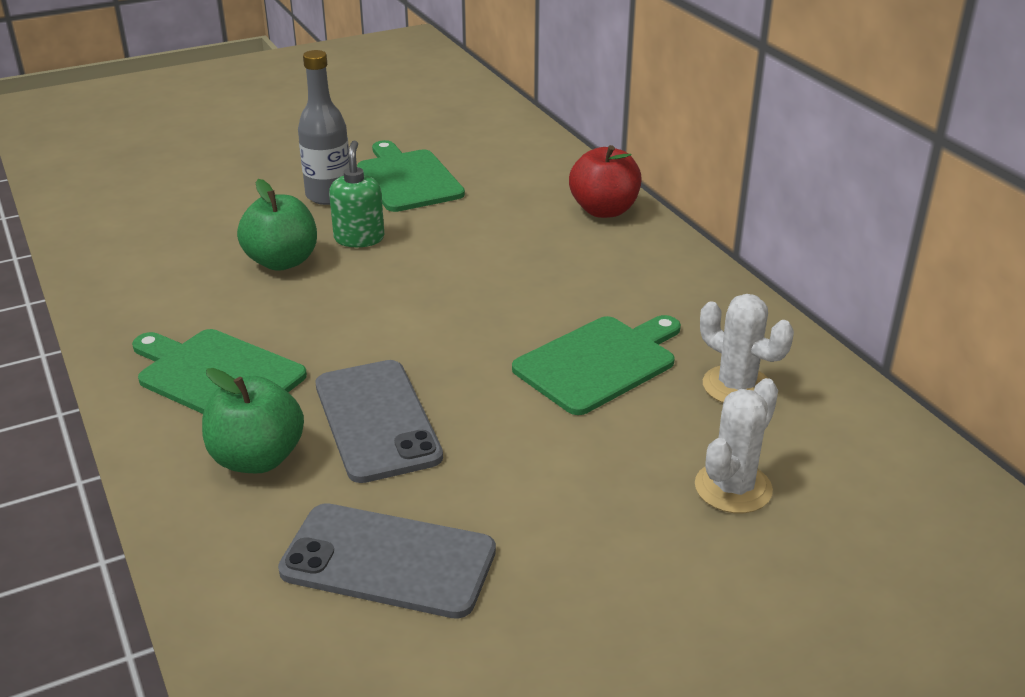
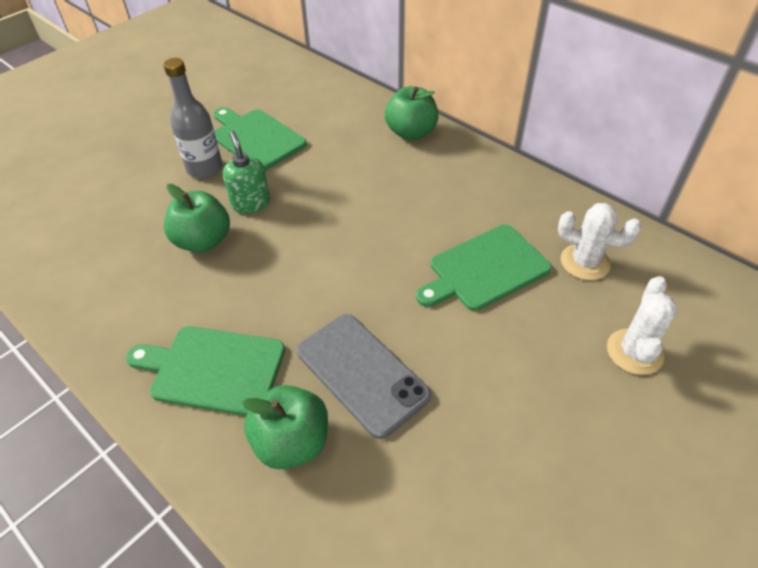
camera: 20 degrees left, 15 degrees up
(388, 561) = (447, 507): grey phone -> none
(598, 362) = (485, 269): green cutting board -> green cutting board turned 150 degrees counterclockwise
(604, 210) = (411, 133): red apple -> green apple

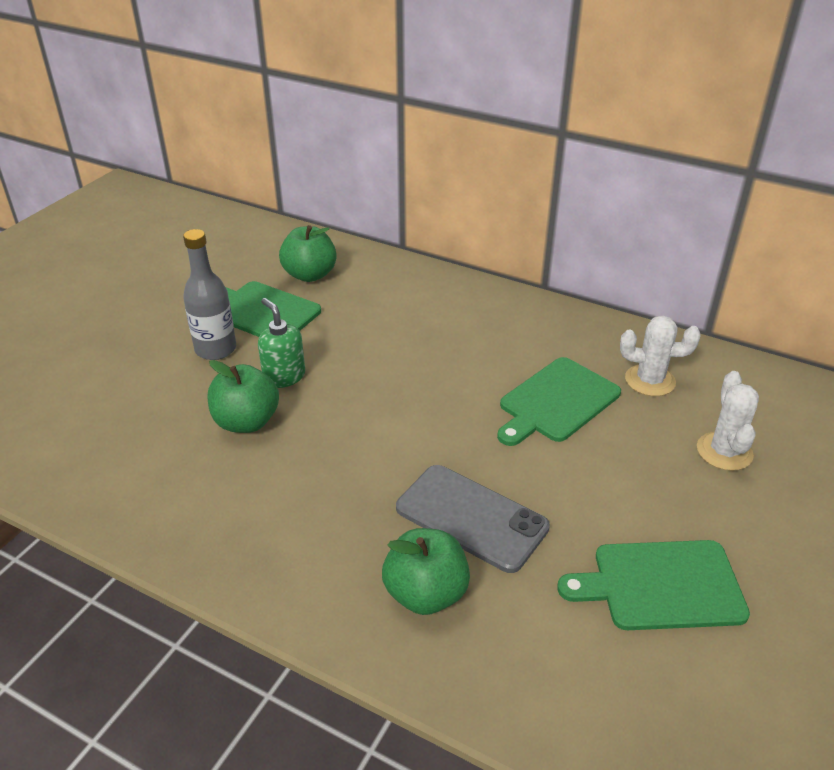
camera: 15 degrees left, 10 degrees down
(213, 369) = (313, 543): green cutting board -> green cutting board (661, 585)
(411, 133) = (430, 284): green apple -> green apple (310, 275)

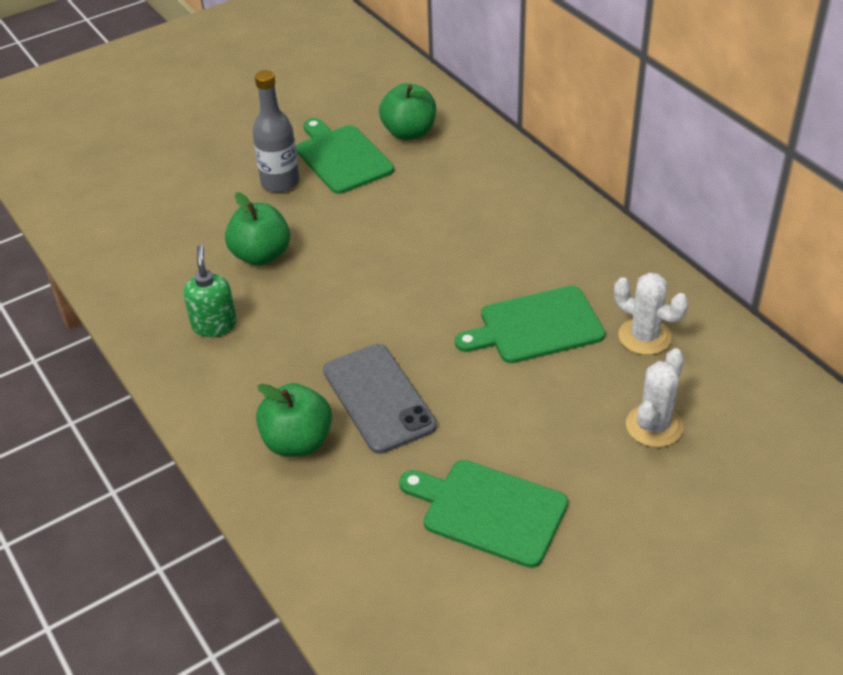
camera: 30 degrees right, 5 degrees up
(284, 376) = (318, 225): green soap dispenser -> green soap dispenser (214, 325)

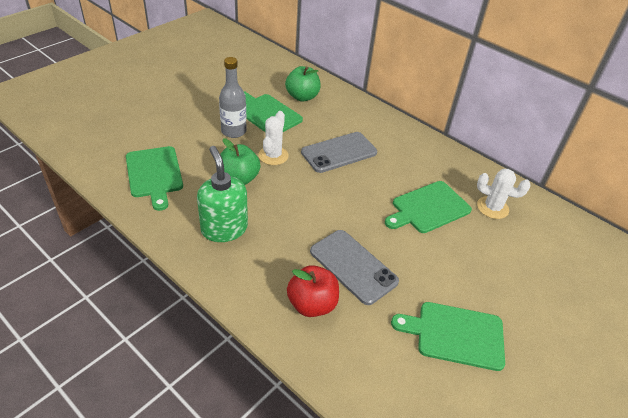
camera: 20 degrees left, 0 degrees up
(144, 238) = (154, 174): none -> green cutting board
(214, 325) = (224, 229): green soap dispenser -> green soap dispenser, size x1.51
(297, 442) = (312, 304): green apple -> red apple
(430, 227) = (339, 152): none -> grey phone
(654, 426) = (525, 263): white cactus -> white cactus (273, 155)

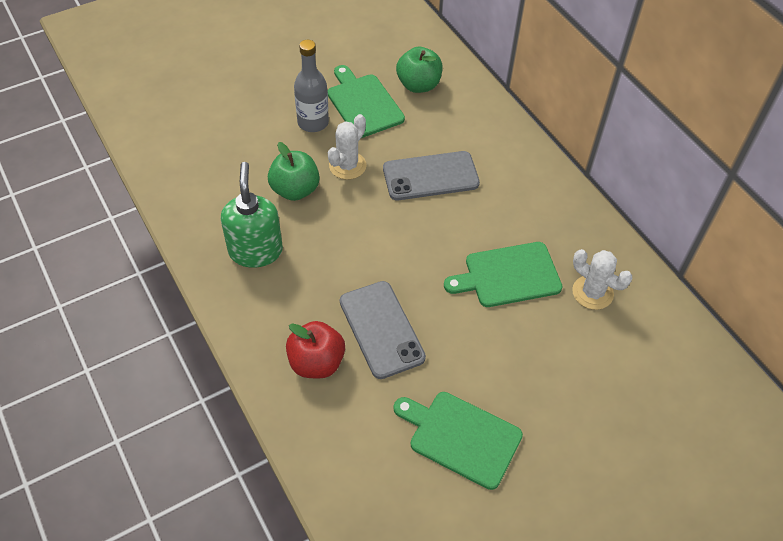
camera: 20 degrees right, 10 degrees up
(154, 174) = (203, 165): green cutting board -> none

